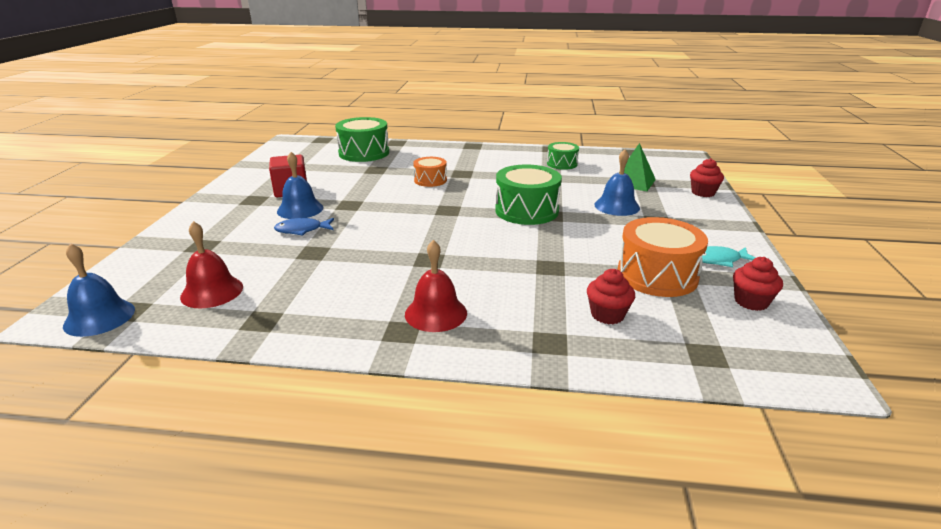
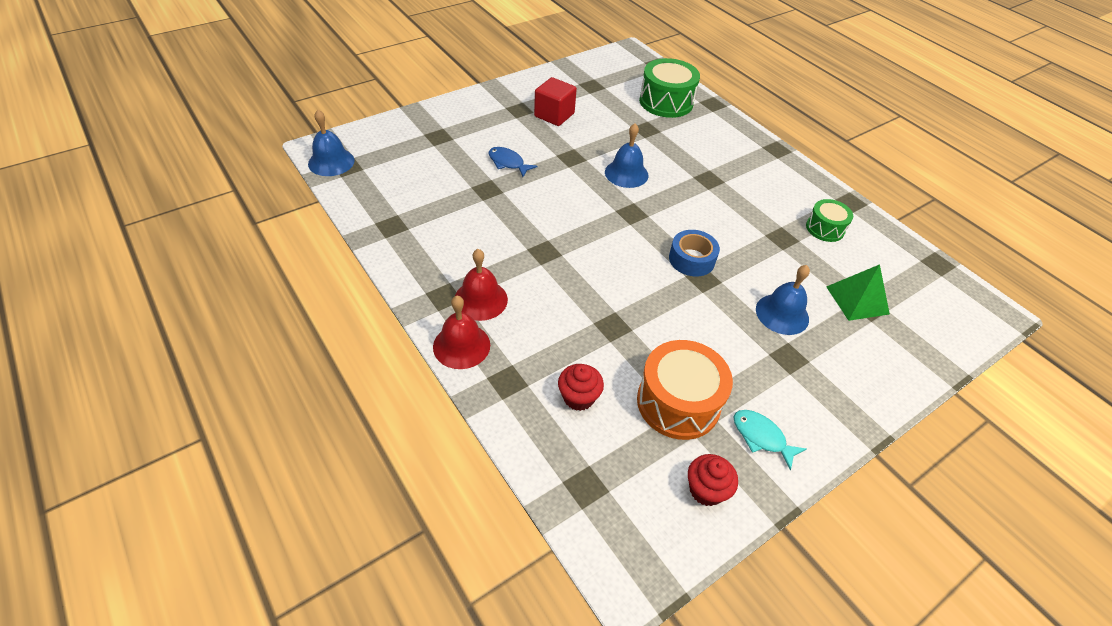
camera: 45 degrees right, 20 degrees up
(212, 291) = (397, 182): red bell -> red bell (461, 345)
(300, 209) = (534, 140): blue bell -> blue bell (626, 173)
(430, 180) = (669, 170): orange drum -> none
(526, 211) = (691, 259): green drum -> blue tape
(703, 193) = (908, 366): red cupcake -> none

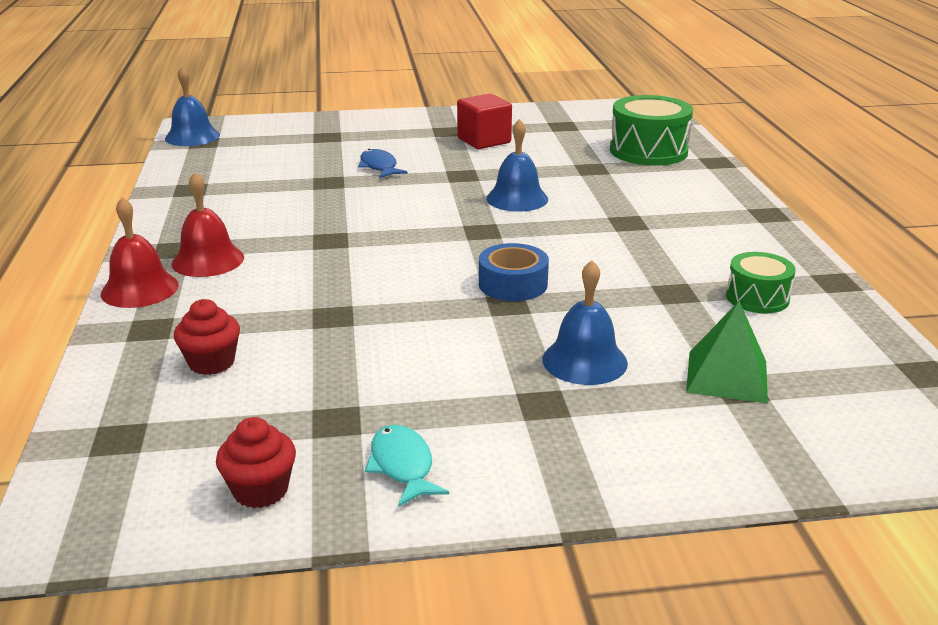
camera: 30 degrees right, 20 degrees down
(678, 402) = (329, 401): orange drum -> none

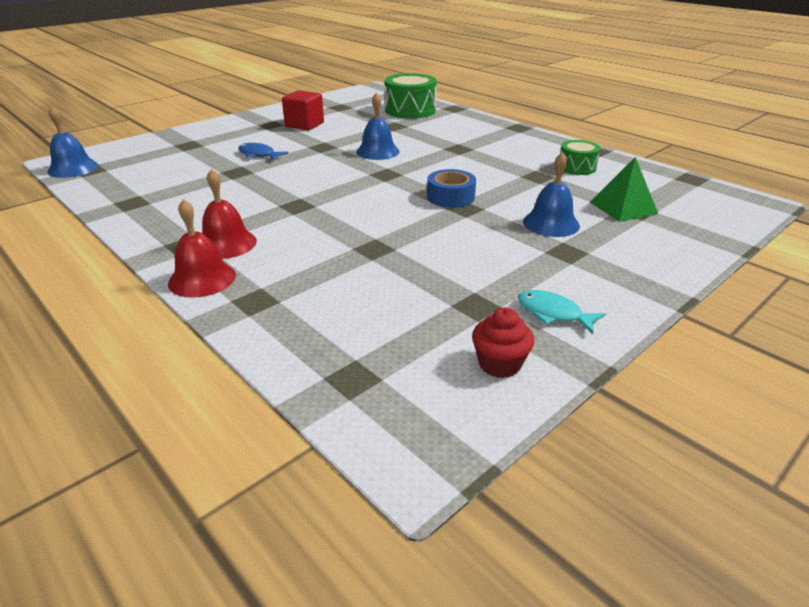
camera: 35 degrees left, 5 degrees up
(211, 362) = (339, 305): red cupcake -> none

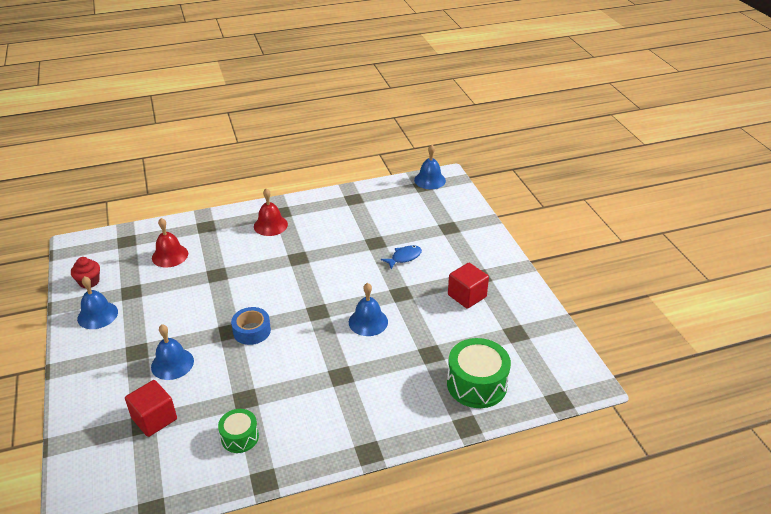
camera: 115 degrees right, 5 degrees up
(202, 279) = (240, 214): red bell -> red bell (170, 255)
(553, 313) = (97, 315): turquoise fish -> blue bell
(623, 207) = (154, 419): green pyramid -> red cube

